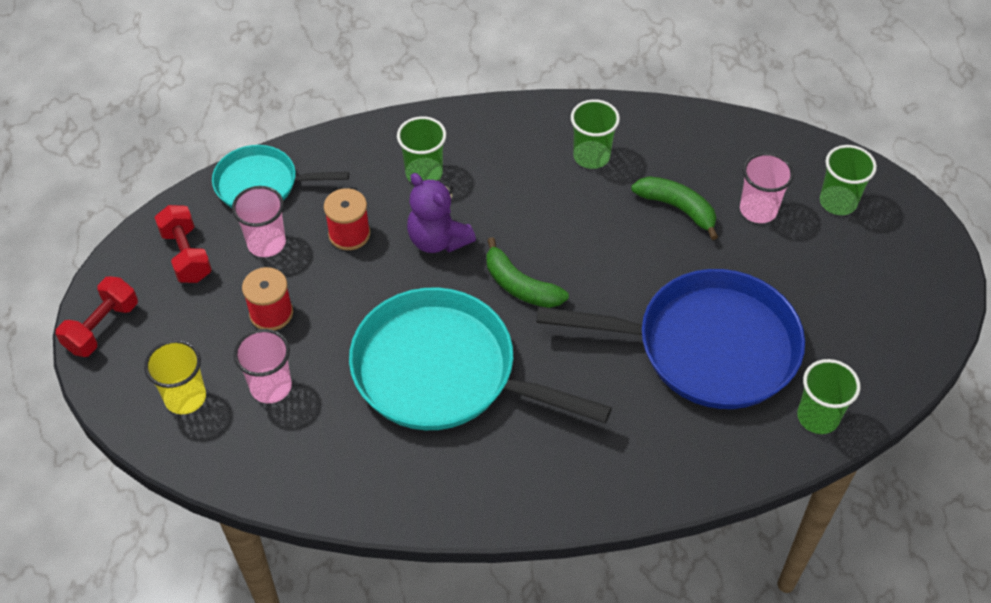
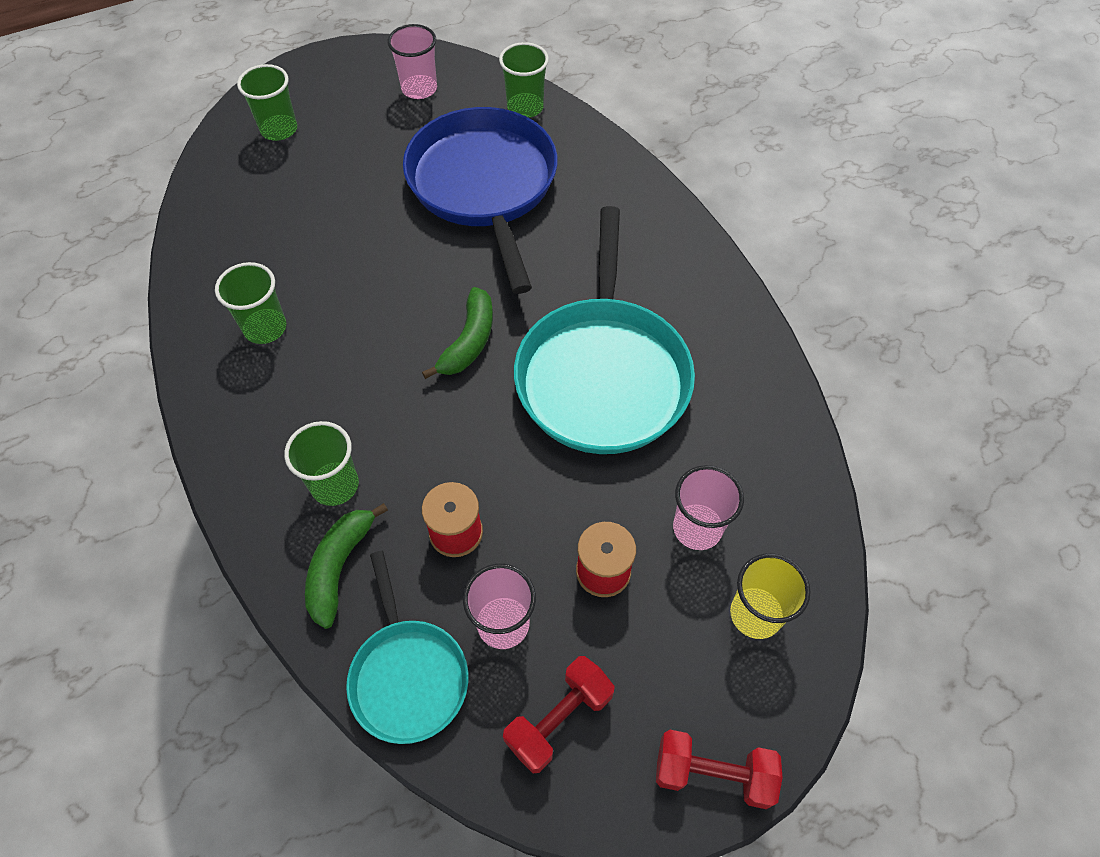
camera: 110 degrees left, 5 degrees up
(438, 240) = (433, 436): purple teddy bear -> none
(677, 208) = (321, 240): green banana -> green banana (340, 567)
(758, 210) = (305, 181): pink cup -> pink cup (419, 89)

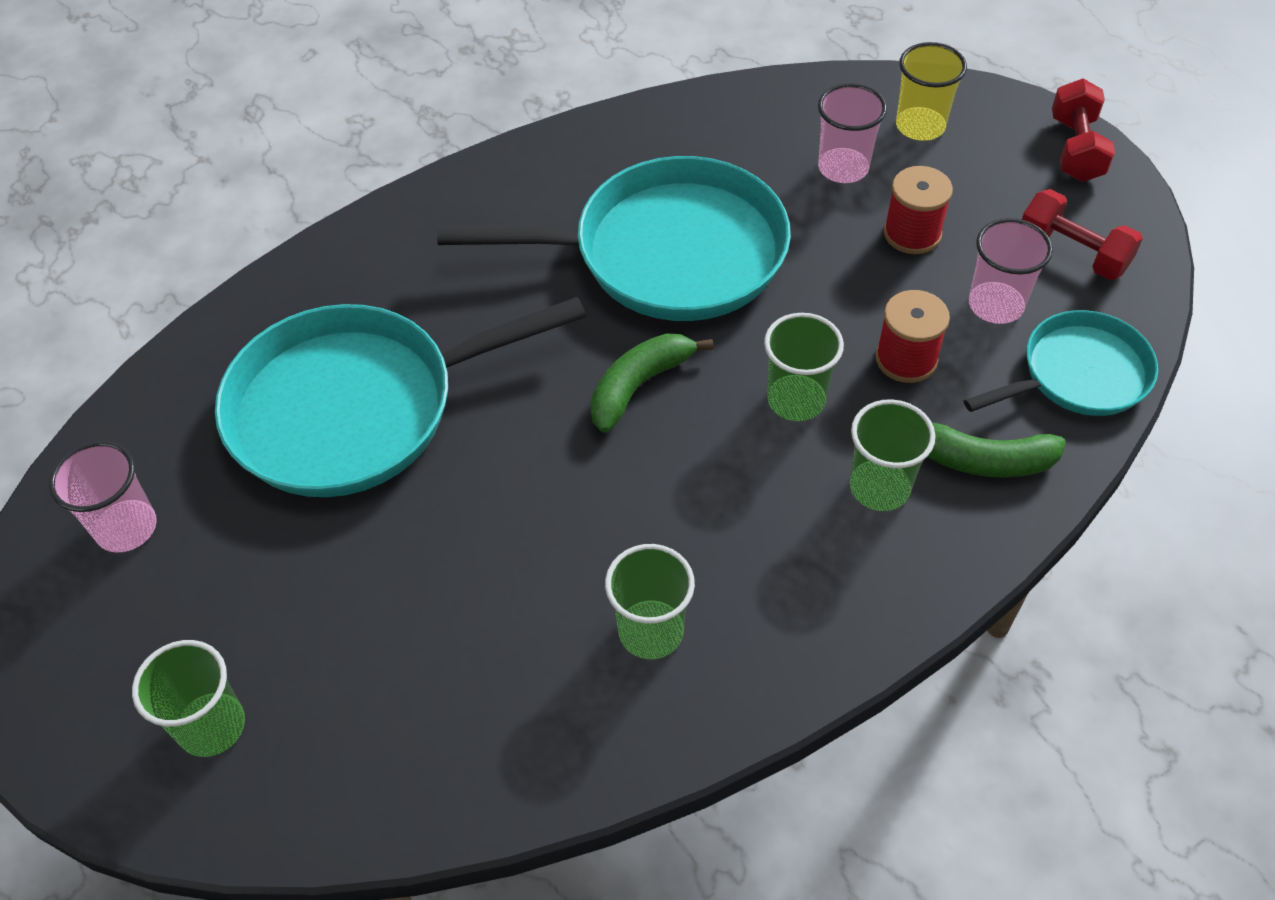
camera: 95 degrees left, 5 degrees down
(469, 341) = (639, 386): green banana -> green banana turned 60 degrees counterclockwise
(484, 186) = (356, 408): blue pan -> turquoise pan
(525, 107) = (188, 380): green cup -> green cup (796, 400)

